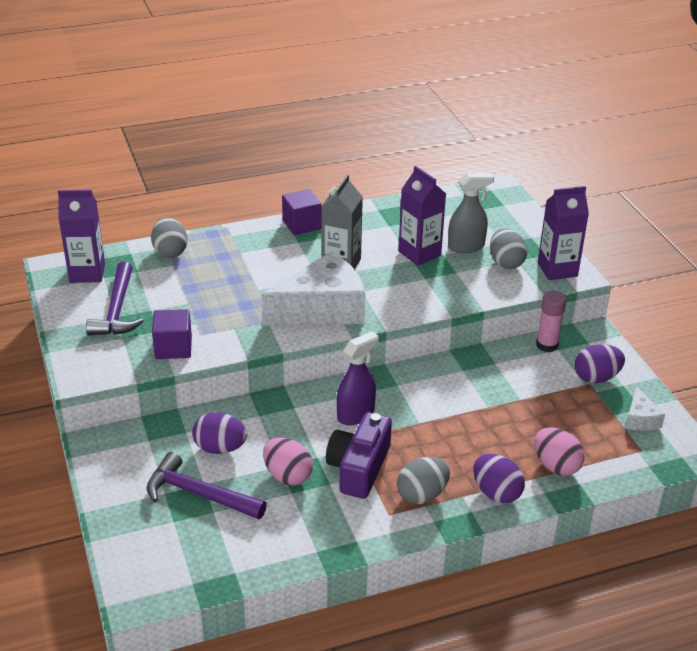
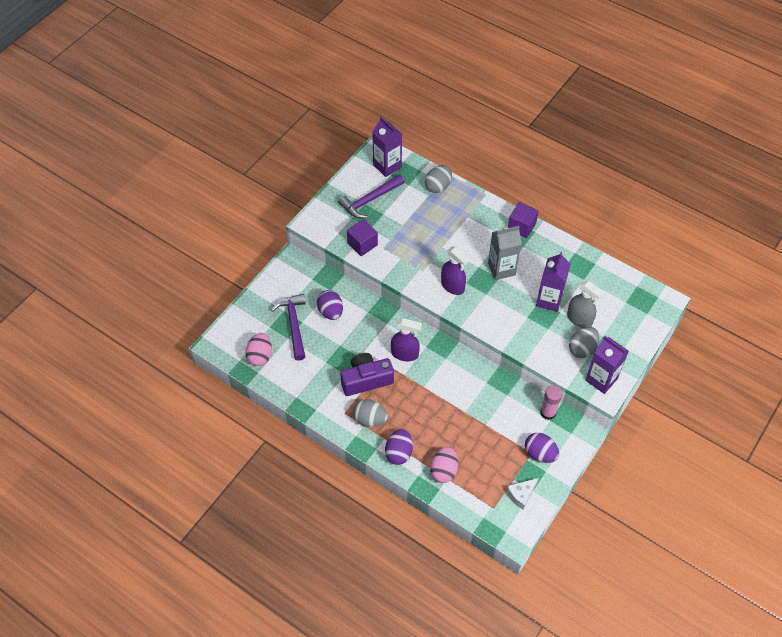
camera: 55 degrees right, 20 degrees up
(287, 476) = (335, 353): pink egg -> pink egg (260, 356)
(322, 308) = (452, 286): white cheese -> purple spray bottle

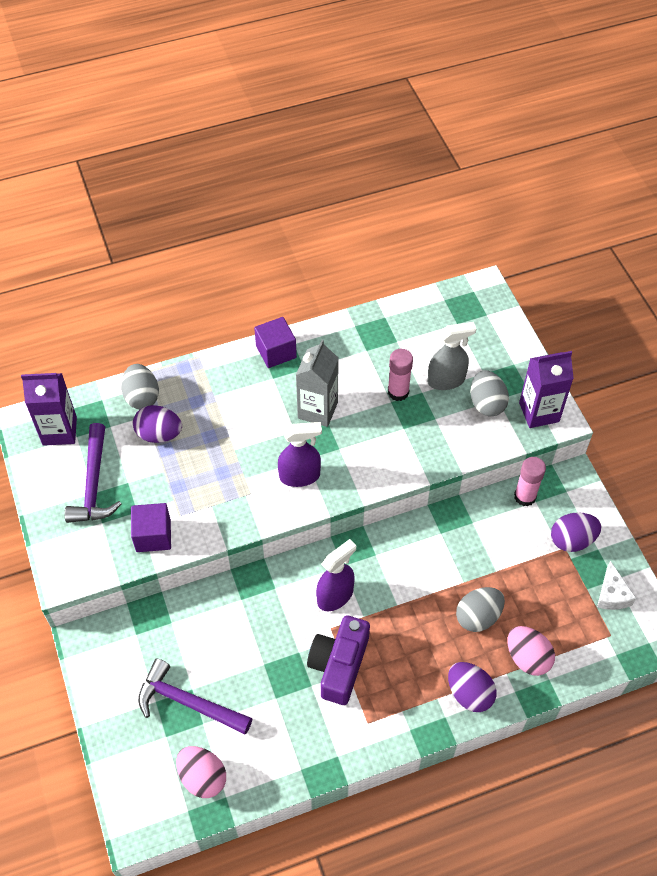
camera: 55 degrees left, 0 degrees up
(330, 312) = (205, 643): purple egg -> purple egg (159, 434)
(370, 419) = (399, 697): grey egg -> grey egg (478, 616)
(549, 300) = (398, 392): purple carton -> pink glue stick

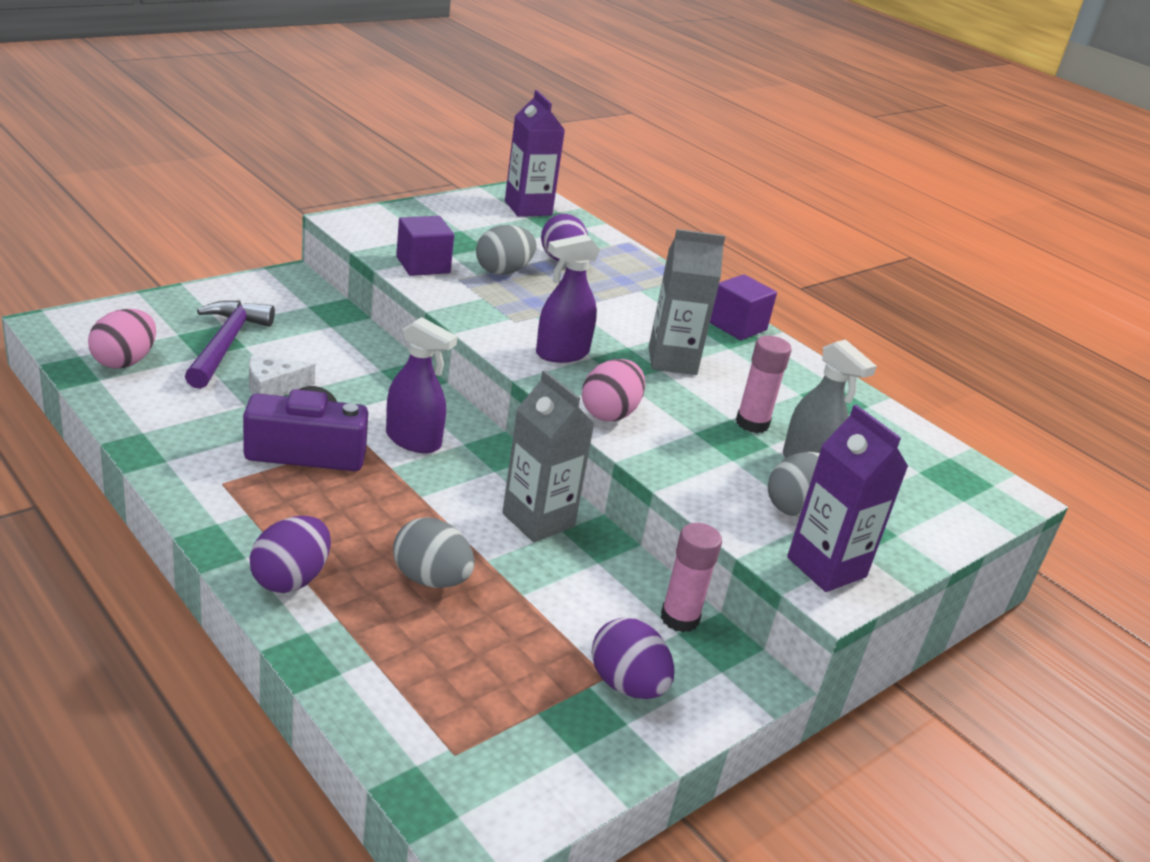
camera: 65 degrees right, 25 degrees down
(94, 484) = (473, 229): purple hammer -> none
(142, 397) = (604, 248): grey egg -> grey egg (503, 271)
(300, 476) = (562, 353): purple spray bottle -> purple spray bottle turned 90 degrees clockwise
(430, 543) = (538, 520): none -> grey carton
(527, 658) = (374, 642): pink egg -> pink egg (609, 413)
(612, 594) = (541, 749): white cheese -> white cheese (273, 388)

